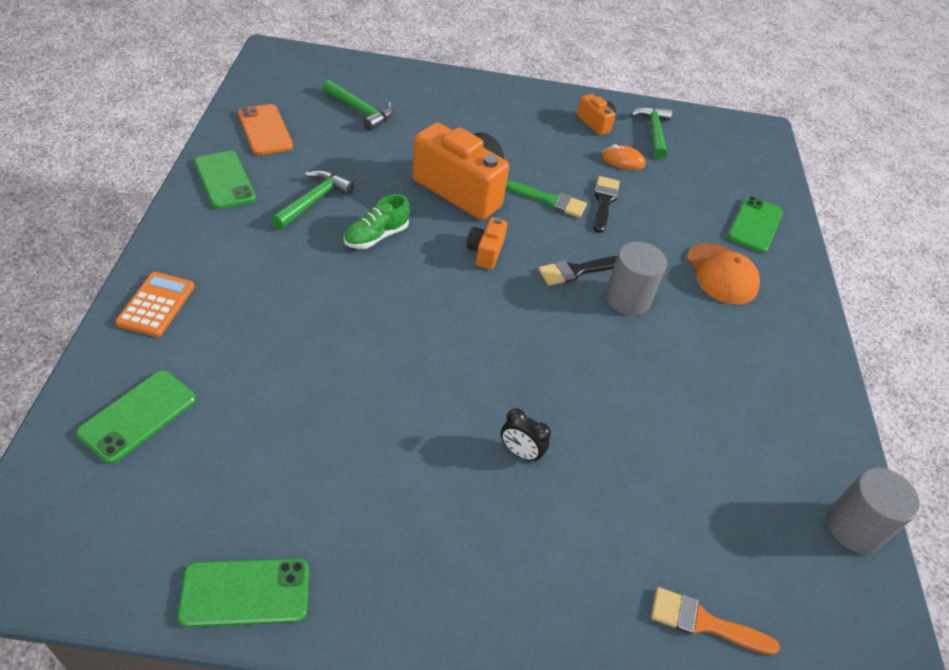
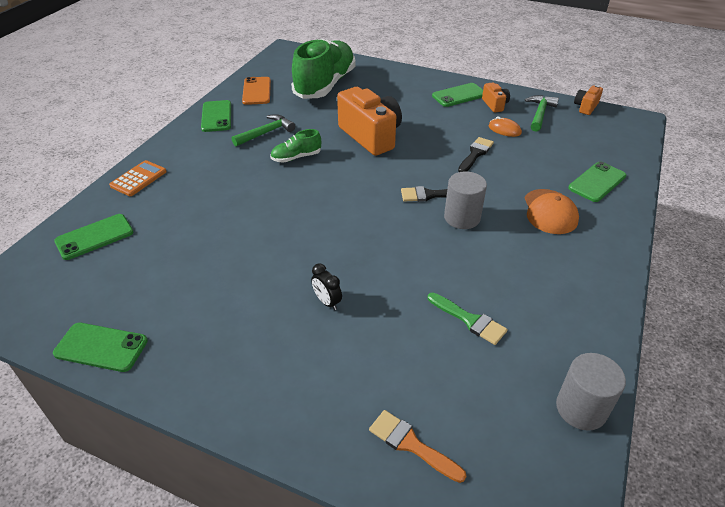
camera: 25 degrees right, 5 degrees down
(360, 111) = (325, 85): green hammer -> green shoe
(485, 252) = (368, 175): orange camera -> orange camera (585, 107)
(546, 113) = (459, 95): none -> green phone
(550, 201) = (433, 149): green brush -> green brush (469, 320)

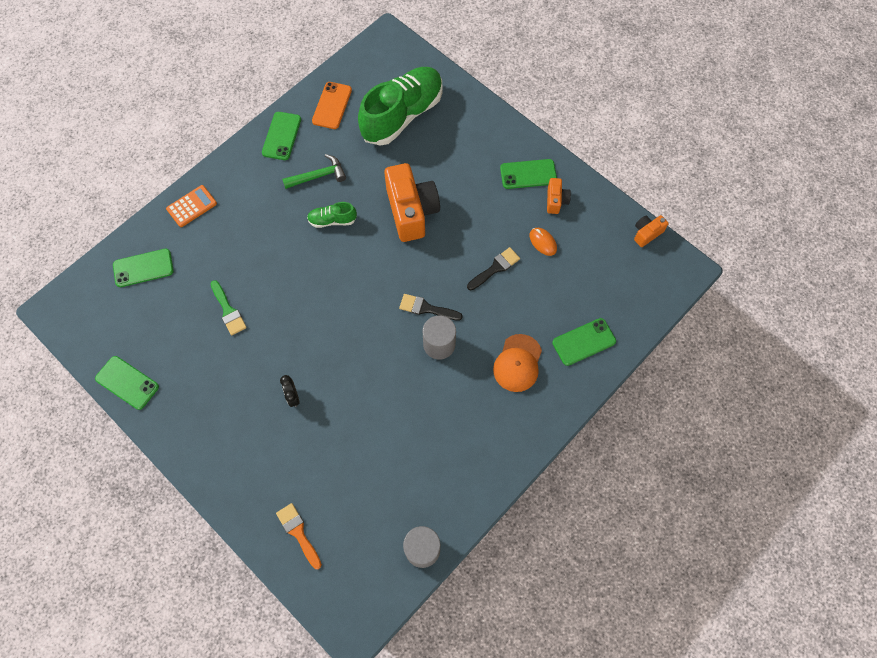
camera: 20 degrees right, 25 degrees up
(469, 320) = (388, 450): green brush -> green brush (228, 310)
(539, 114) = (592, 229): green hammer -> none

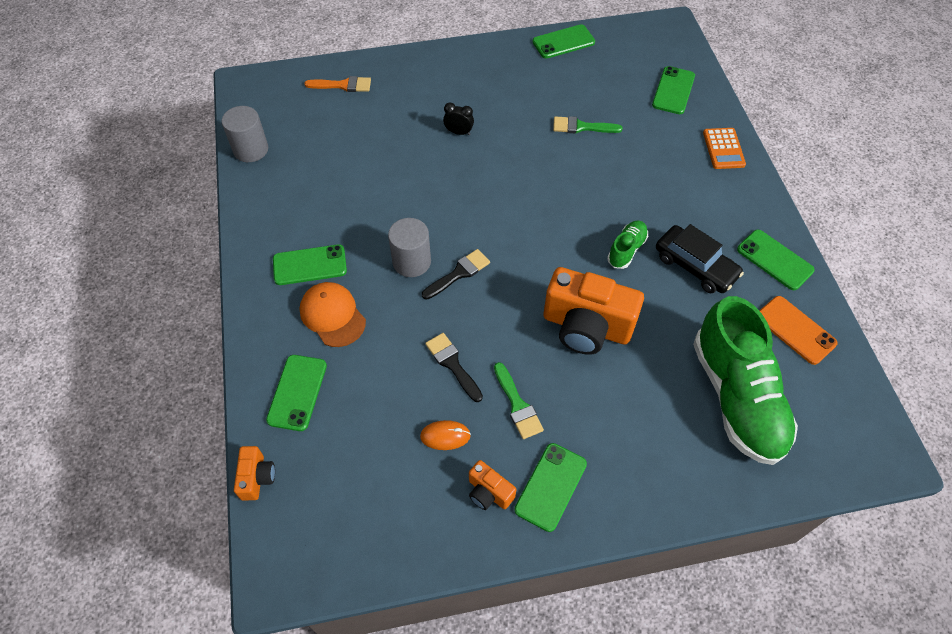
camera: 125 degrees right, 10 degrees down
(318, 176) = (695, 266): green hammer -> black car
(492, 409) = (310, 265): none -> green phone
(494, 217) = (517, 405): none -> green brush
(495, 268) = (452, 364): black brush -> black brush turned 150 degrees clockwise
(646, 233) = (359, 572): orange camera -> orange camera (257, 478)

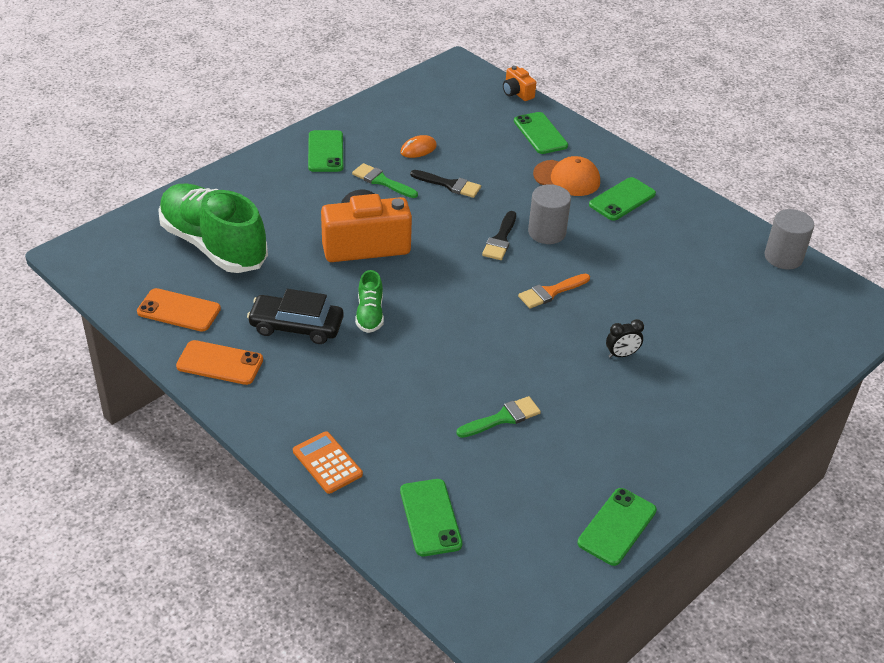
camera: 145 degrees right, 15 degrees down
(343, 85) = (788, 351): orange brush -> orange brush (551, 292)
(489, 492) = (365, 135): orange camera -> none
(774, 260) = (220, 363): green phone -> orange phone

